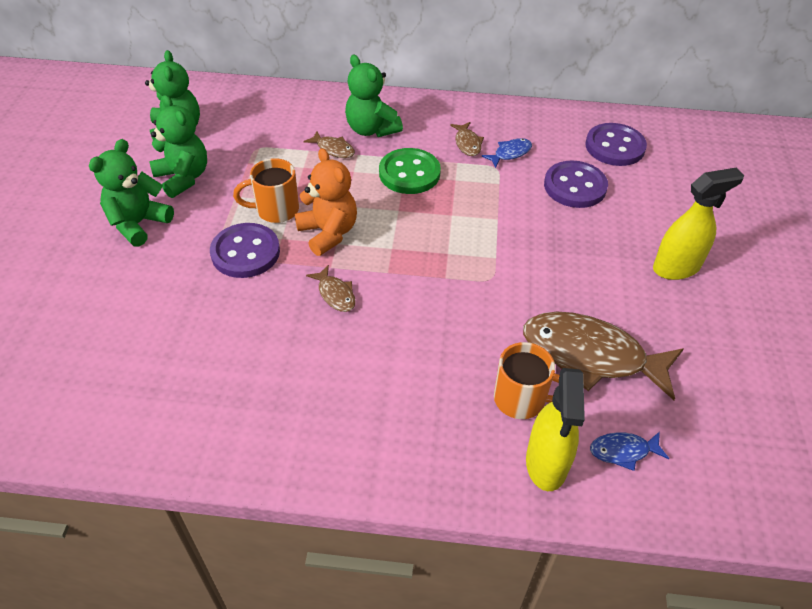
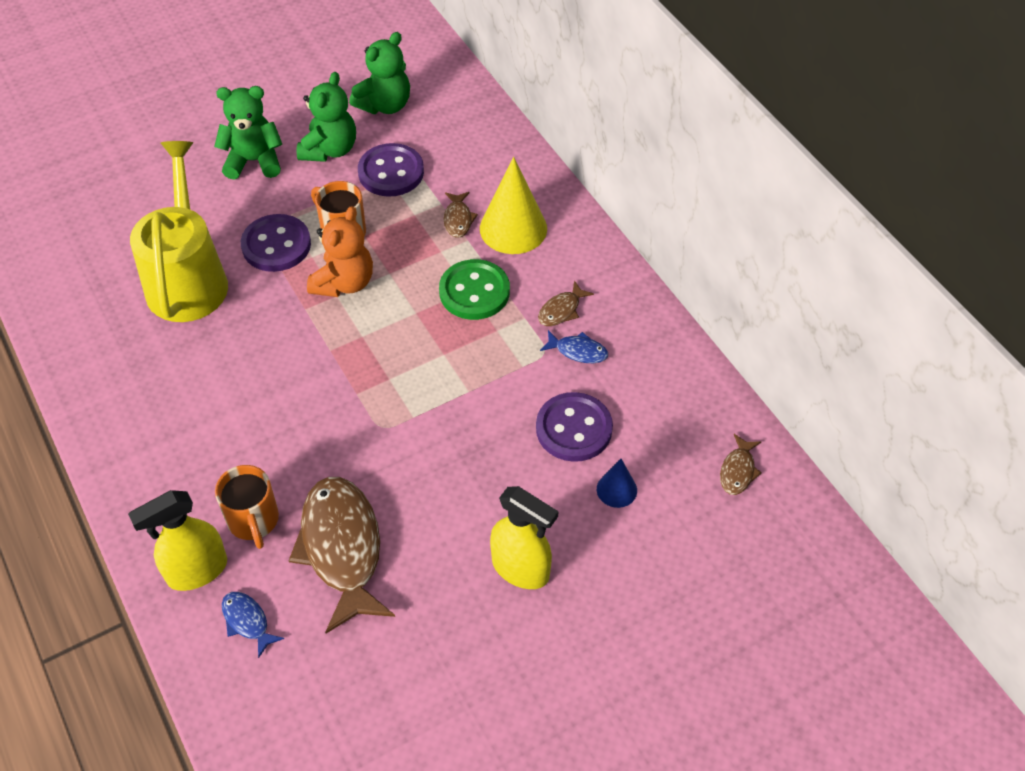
camera: 55 degrees right, 5 degrees up
(217, 323) = (188, 278): none -> yellow watering can
(335, 294) = (276, 331): brown fish -> brown fish (738, 471)
(371, 129) = (513, 228): green teddy bear -> yellow cone
(614, 147) = (675, 433): purple button -> purple button (391, 172)
(641, 192) = (616, 489): none -> blue cone

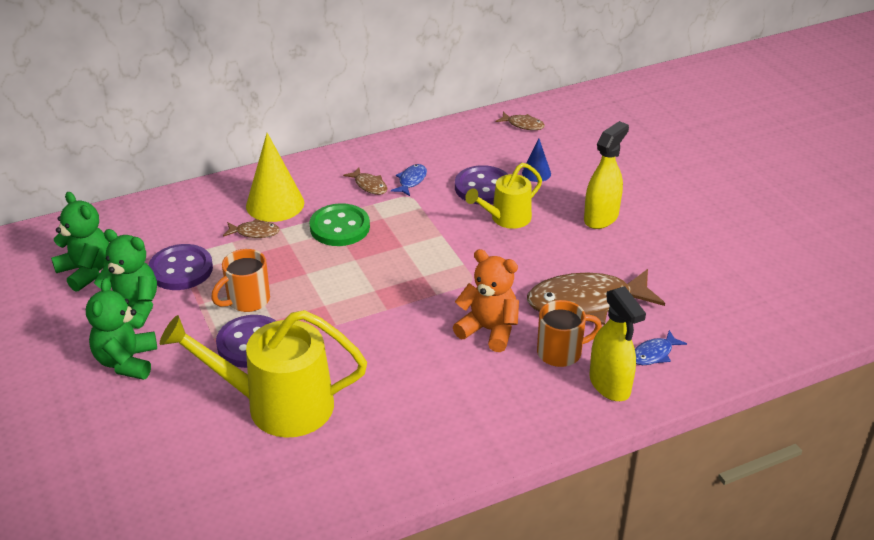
camera: 85 degrees left, 15 degrees down
(344, 283) = (310, 300): orange teddy bear -> orange teddy bear (489, 330)
(508, 457) = (506, 218): none -> yellow watering can

